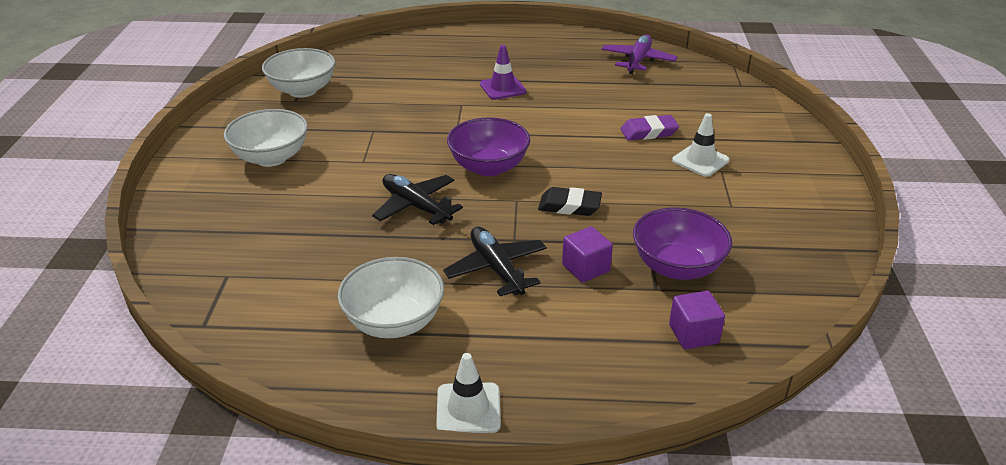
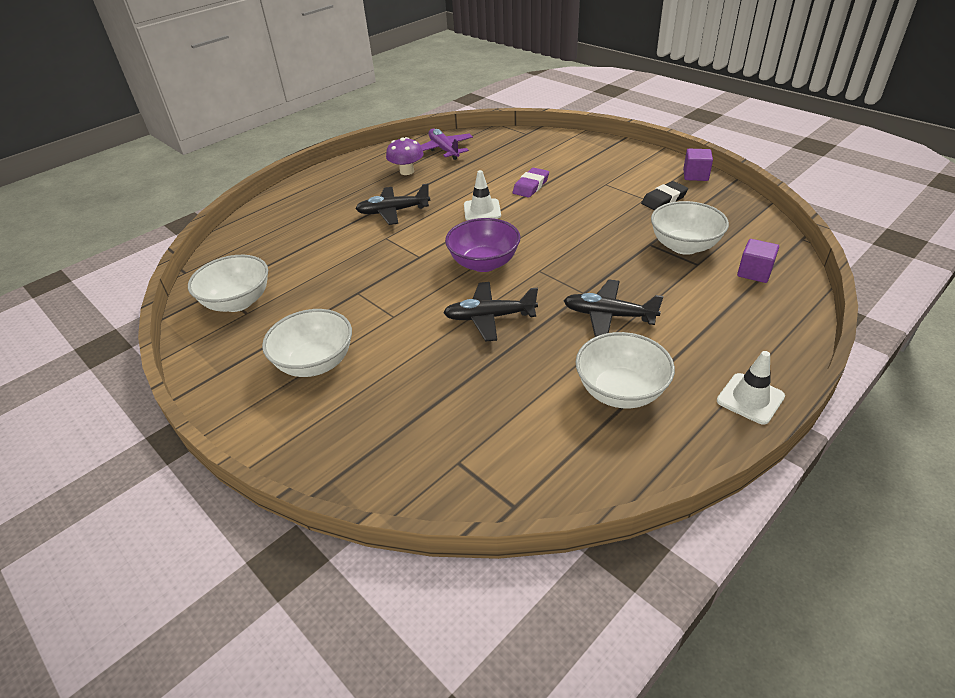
camera: 45 degrees left, 5 degrees up
(503, 88) = (393, 211): purple traffic cone -> black plane
(569, 206) = (573, 253): black eraser -> black eraser (664, 200)
(573, 63) = (407, 171): none -> purple mushroom
(585, 268) = (648, 279): purple cube -> purple cube (695, 175)
(677, 267) = (684, 246): purple bowl -> white bowl
(700, 160) = (586, 185): white traffic cone -> white traffic cone (482, 210)

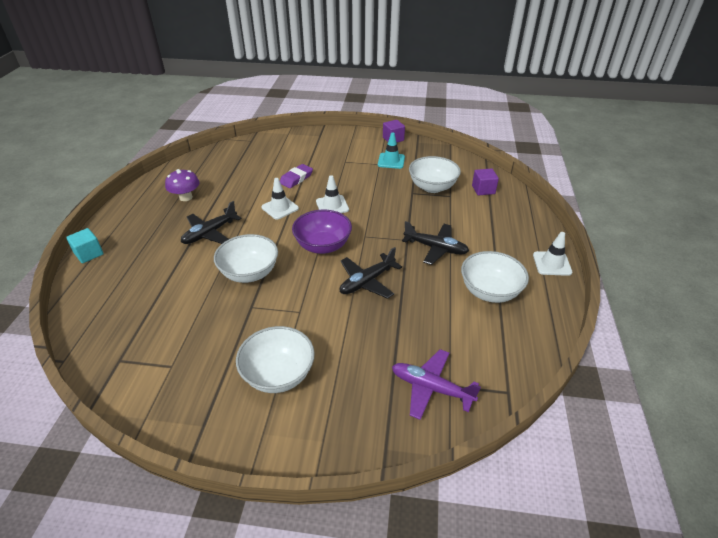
camera: 40 degrees left, 0 degrees up
(238, 302) = (152, 361): white bowl -> white bowl (249, 273)
(284, 195) = (89, 254): none -> turquoise cube
(444, 150) = (198, 171): purple plane -> purple plane (431, 388)
(531, 186) = (296, 178): purple eraser -> purple eraser turned 45 degrees clockwise
(538, 226) = (332, 205): none -> white traffic cone
(608, 315) = (436, 248): black plane -> black plane turned 135 degrees counterclockwise
(664, 200) = (391, 161): black eraser -> turquoise traffic cone

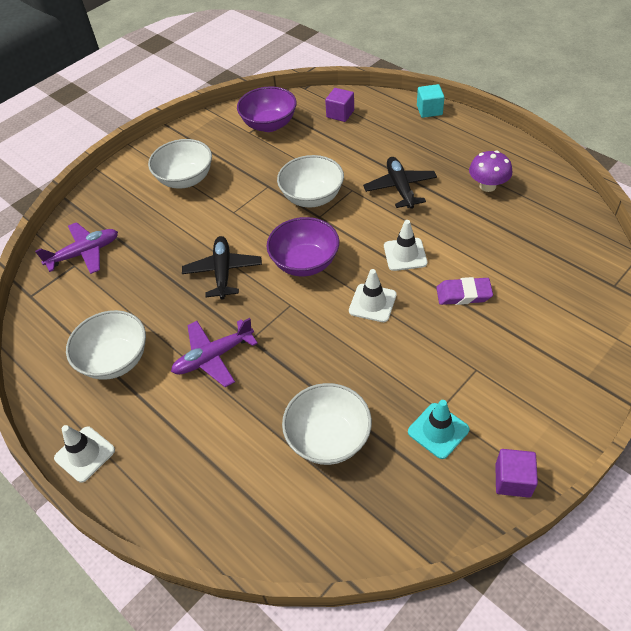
camera: 130 degrees right, 10 degrees up
(150, 356) = (269, 124): none -> purple bowl
(296, 178) = (463, 294): purple eraser -> purple eraser turned 75 degrees counterclockwise
(436, 248) = (213, 357): black plane -> purple plane
(483, 190) = (270, 503): purple cube -> purple cube (340, 114)

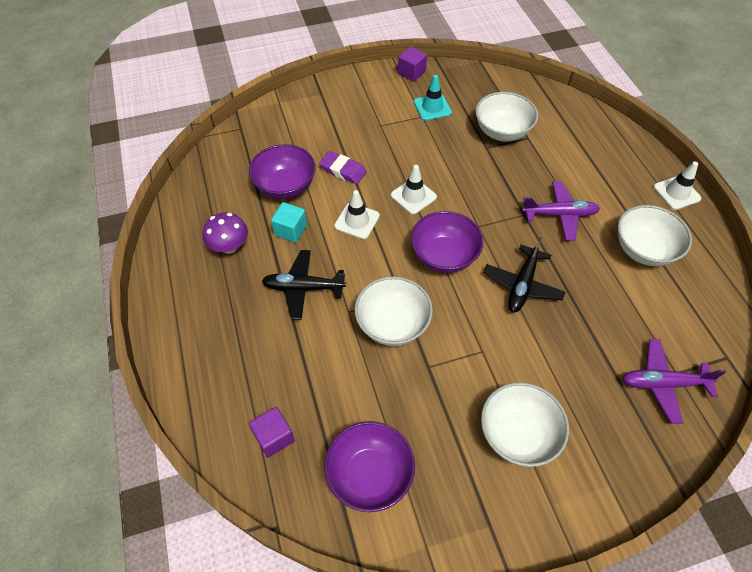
camera: 155 degrees left, 5 degrees up
(400, 187) = (303, 288): black plane -> black plane turned 75 degrees clockwise
(429, 110) = (177, 376): turquoise cube -> turquoise cube (290, 230)
(499, 252) = (285, 186): none -> purple bowl

